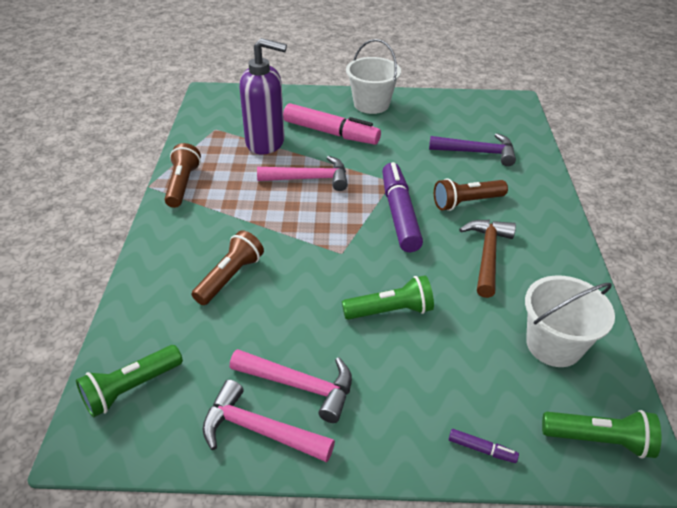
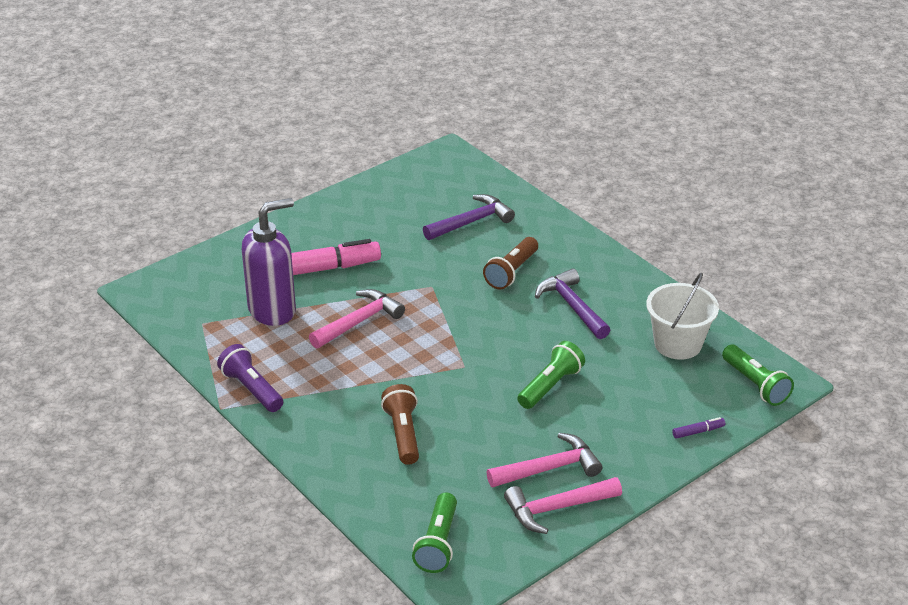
camera: 40 degrees left, 5 degrees down
(183, 184) = (251, 389): brown flashlight -> purple flashlight
(371, 104) = (321, 220): white bucket -> none
(399, 214) = (471, 311): purple marker -> none
(487, 255) = (572, 306): brown hammer -> purple hammer
(599, 440) = (755, 385): green flashlight -> green flashlight turned 90 degrees clockwise

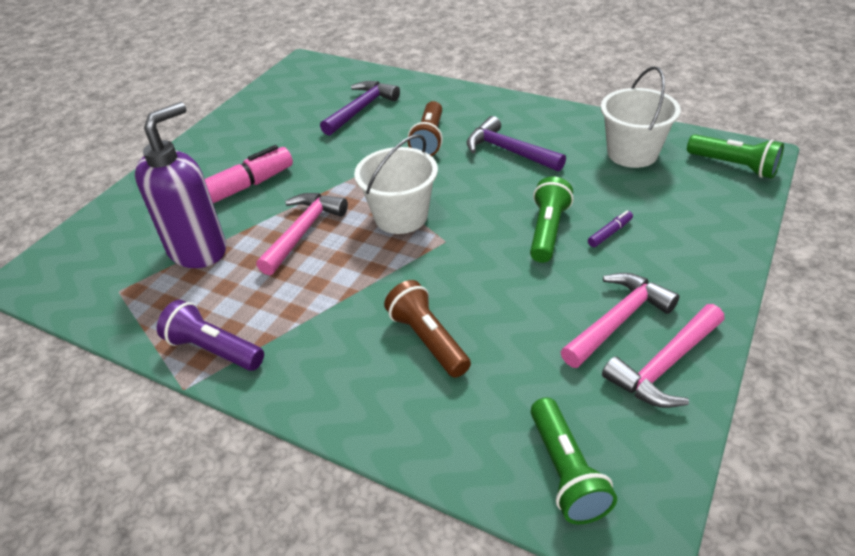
camera: 20 degrees left, 5 degrees up
(442, 335) = (401, 216): none -> white bucket
(698, 432) = (727, 227): purple marker -> purple marker (610, 233)

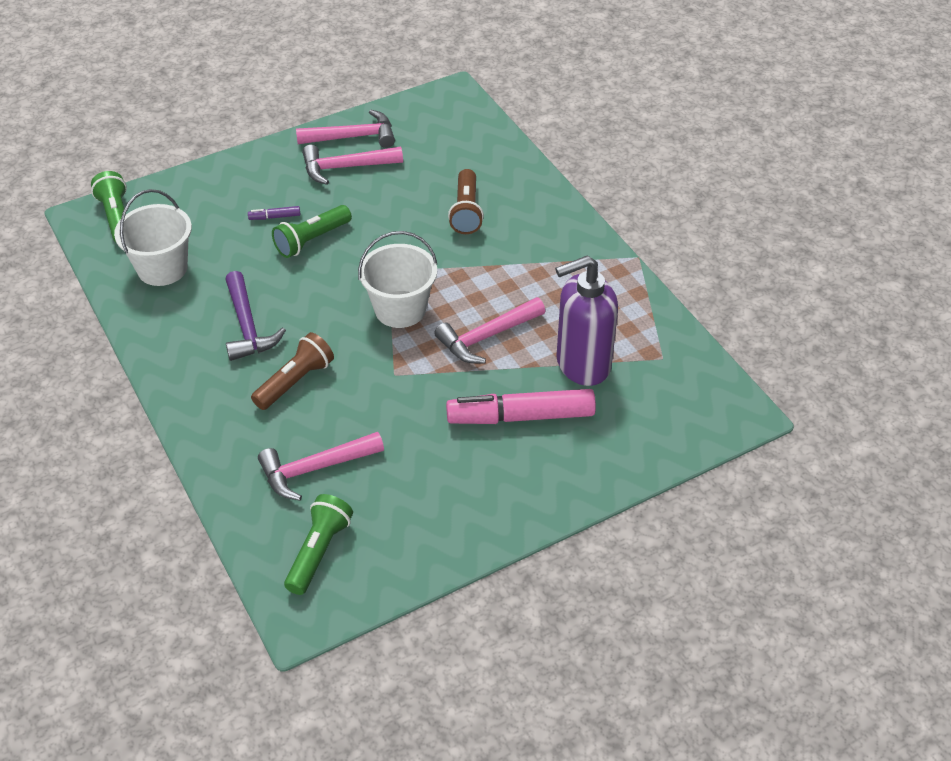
camera: 150 degrees left, 5 degrees up
(213, 349) = (607, 273): purple flashlight -> none
(361, 109) = (314, 469): purple hammer -> pink hammer
(566, 472) = (458, 123): green flashlight -> green flashlight (319, 551)

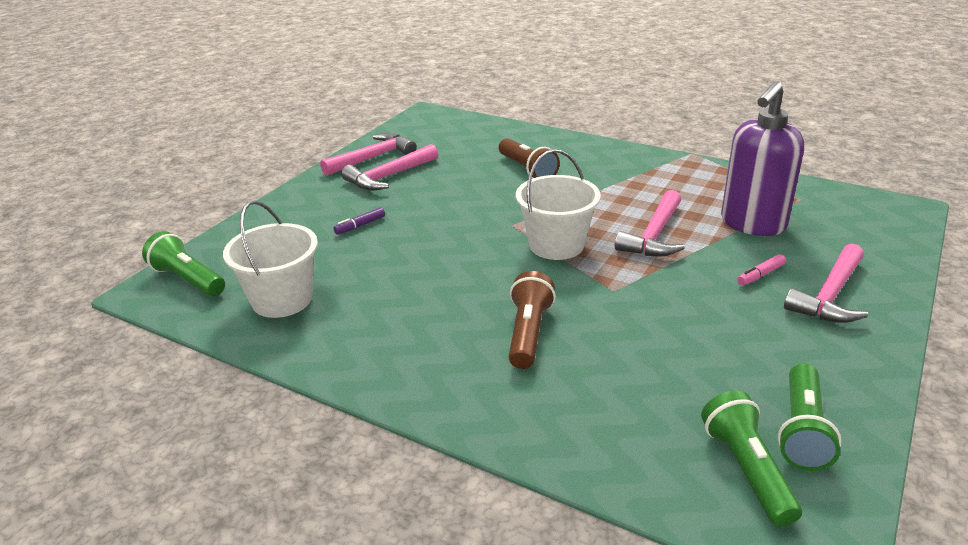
camera: 30 degrees left, 15 degrees down
(248, 327) = (427, 310): purple hammer -> none
(311, 240) = (415, 229): green flashlight -> green flashlight (802, 431)
(314, 469) = (642, 396): pink hammer -> pink hammer (830, 296)
(521, 416) = (760, 275): pink marker -> pink marker, size x0.40

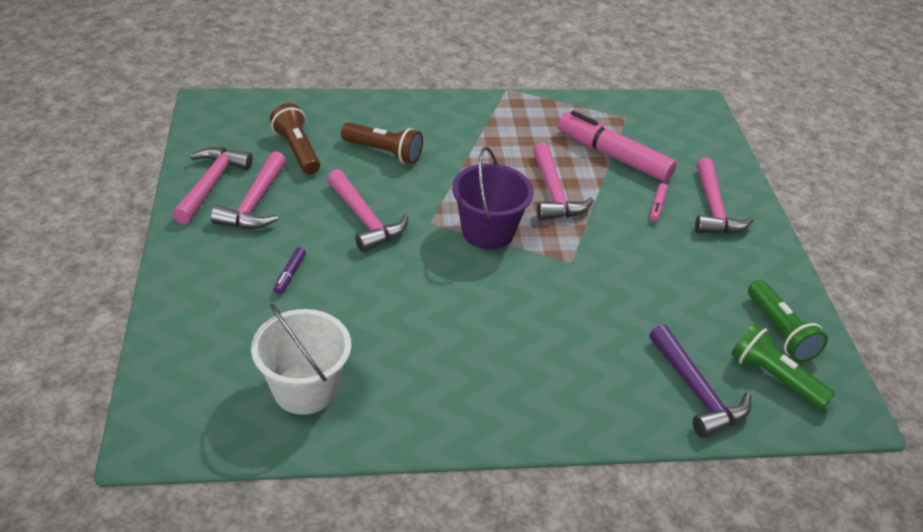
camera: 40 degrees left, 10 degrees up
(188, 279) = (178, 408): green flashlight -> none
(459, 208) = (365, 220): none -> pink hammer
(528, 333) = (547, 330): brown flashlight -> brown flashlight (297, 150)
(556, 245) = (488, 231): white bucket -> purple bucket
(633, 443) = (697, 392): none -> purple hammer
(752, 224) = (613, 156): purple soap dispenser -> pink marker

